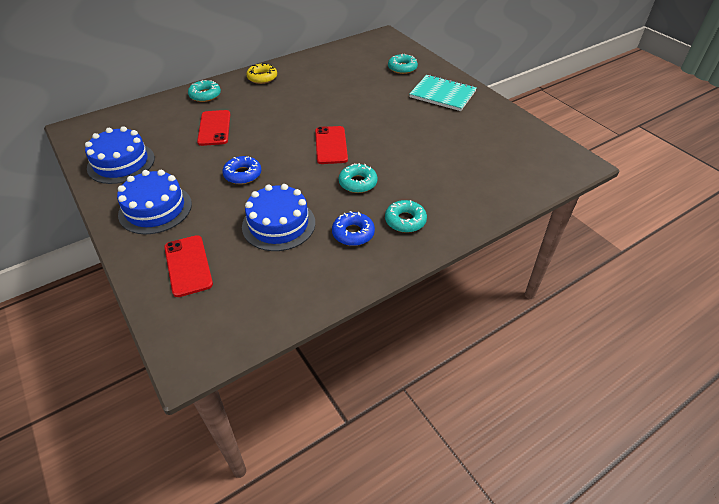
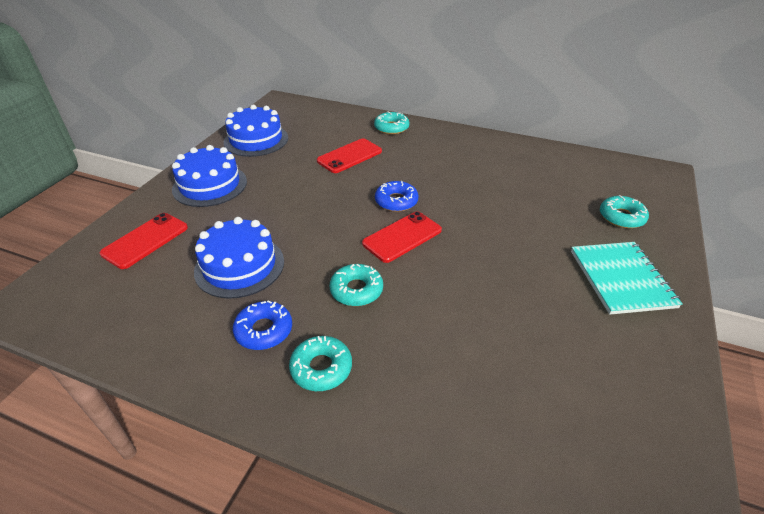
camera: 55 degrees right, 5 degrees down
(243, 174) = (297, 205): blue donut -> blue donut (396, 201)
(262, 78) = (459, 140): yellow donut -> none

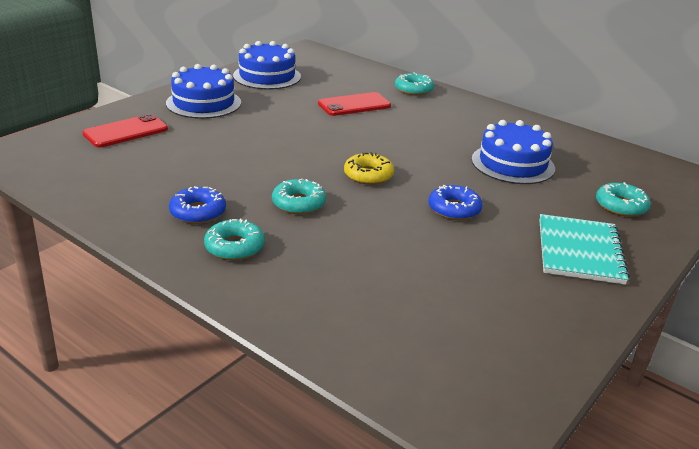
camera: 15 degrees right, 10 degrees down
(239, 266) = (200, 165): blue cake -> blue cake (512, 164)
(396, 201) = (380, 148): blue donut -> blue donut (454, 209)
(402, 237) = (368, 175): red phone -> yellow donut

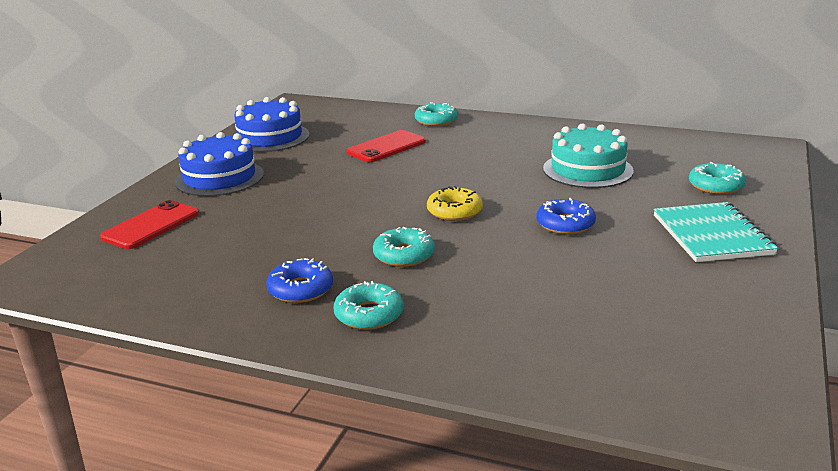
camera: 15 degrees left, 5 degrees down
(512, 164) = (587, 170): blue cake -> turquoise cake

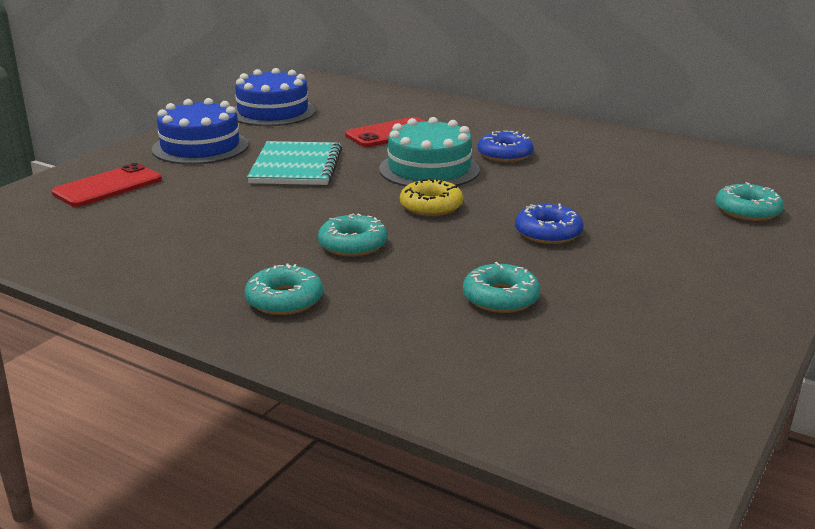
camera: 10 degrees right, 0 degrees up
(300, 289) = (226, 266): blue donut -> blue donut (505, 154)
(436, 121) = (459, 111): turquoise donut -> turquoise donut (500, 298)
(587, 170) = (604, 178): turquoise cake -> turquoise cake (429, 169)
(711, 235) = (714, 263): turquoise notebook -> turquoise notebook (296, 166)

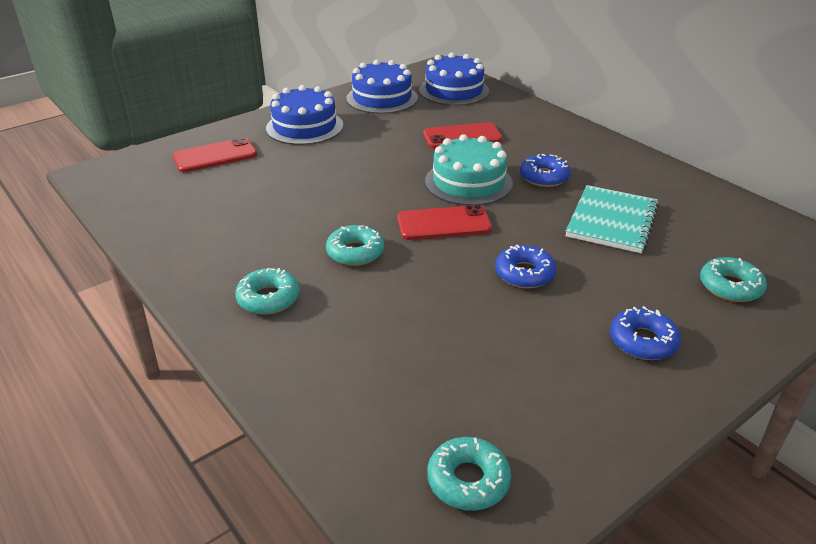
camera: 20 degrees right, 10 degrees up
(296, 166) = (363, 160): turquoise notebook -> turquoise notebook (611, 221)
(350, 97) = (454, 90): none -> blue cake
(431, 206) = (444, 223): yellow donut -> red phone
(500, 298) = (437, 337): turquoise donut -> turquoise donut (468, 480)
(703, 264) = (643, 341): none -> blue donut

